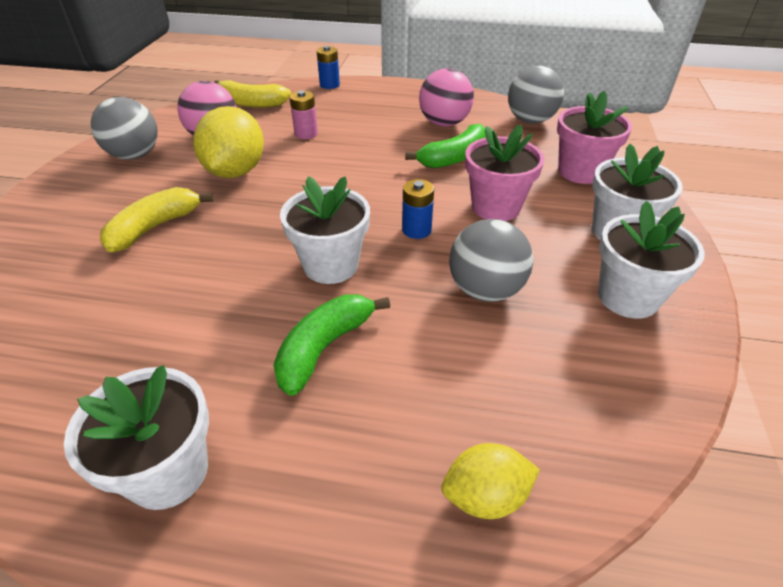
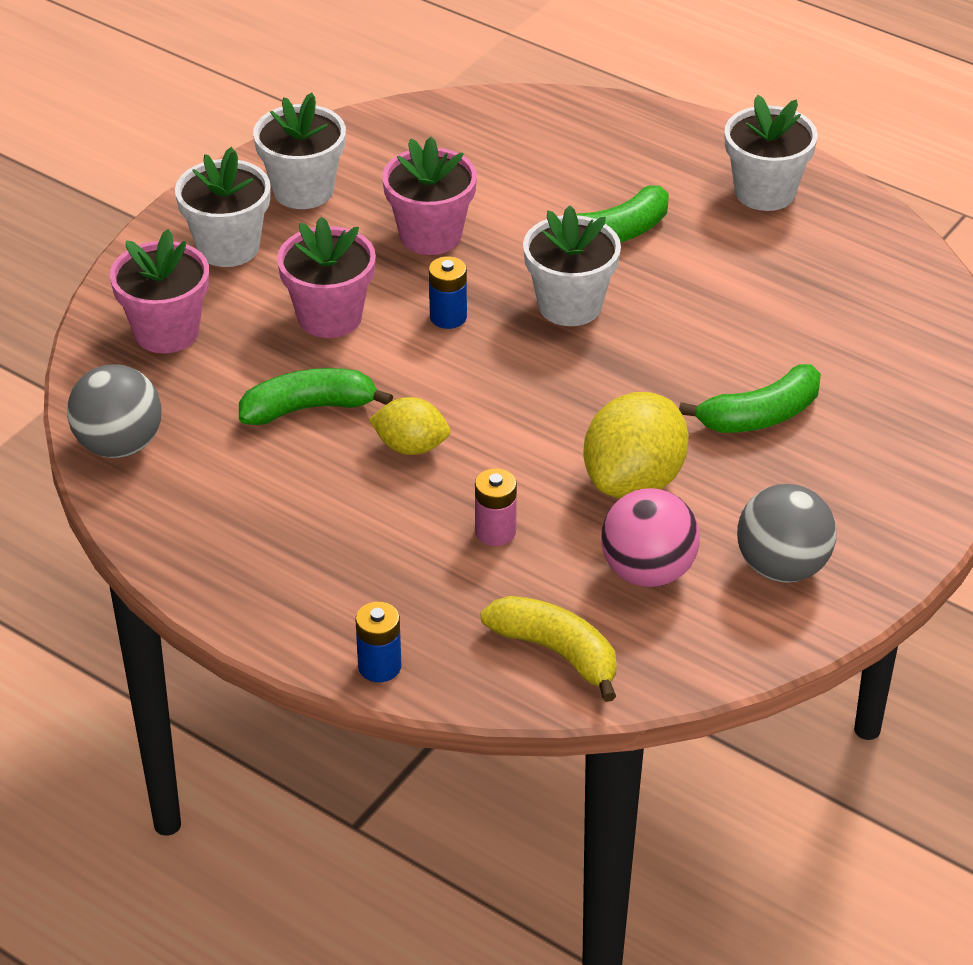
camera: 155 degrees left, 0 degrees up
(154, 227) = (760, 416): yellow banana -> green banana
(444, 123) = (259, 484): pink ball -> none
(485, 290) = (430, 235): grey ball -> pink flower pot
(485, 496) = (549, 120): yellow lemon -> yellow lemon (411, 447)

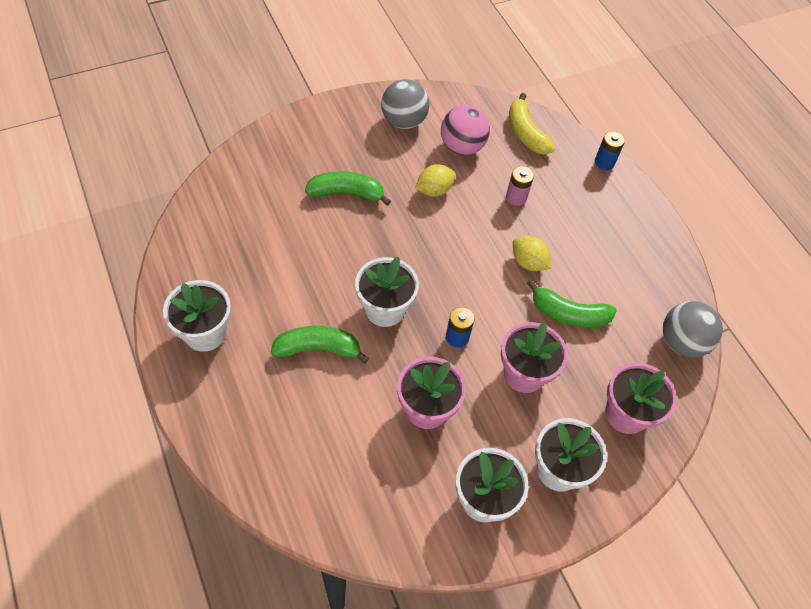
camera: 155 degrees left, 15 degrees up
(634, 481) = (434, 190): yellow lemon -> yellow lemon, size x0.59

